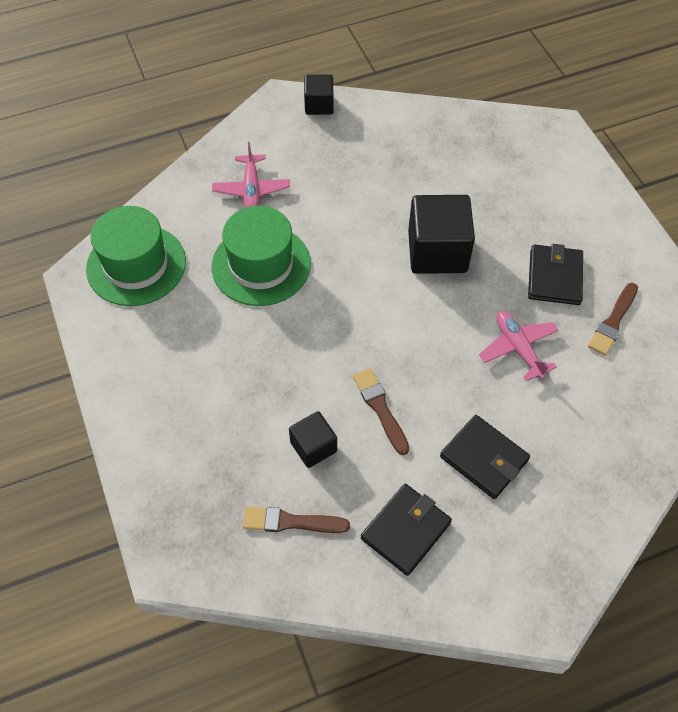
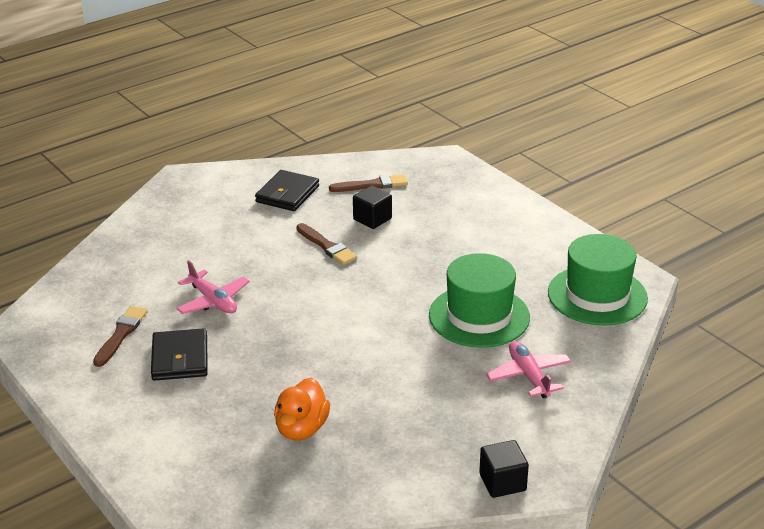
camera: 165 degrees right, 25 degrees down
(437, 252) = (306, 357): black cube -> none
(456, 180) = (301, 428): none -> orange duck
(484, 458) = (235, 234): black wallet -> none

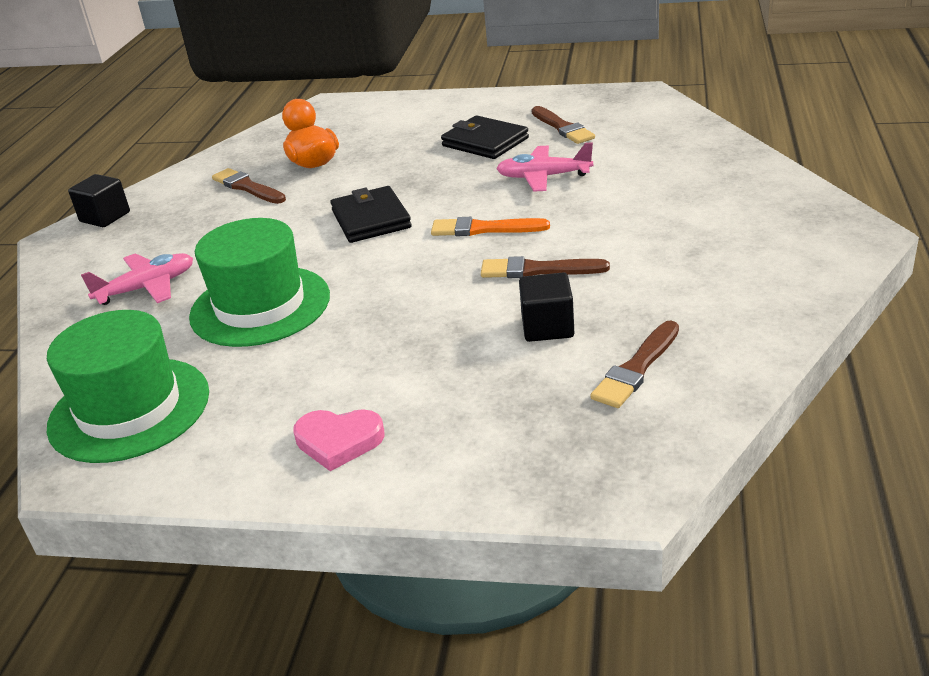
camera: 140 degrees right, 0 degrees up
(287, 194) = (705, 290): black wallet -> black wallet (371, 219)
(305, 287) = (484, 229): none -> orange brush
(374, 436) = (247, 187): none -> brown brush
(519, 226) = (339, 441): none -> pink heart
(528, 376) = (147, 288): pink plane -> pink plane turned 60 degrees counterclockwise

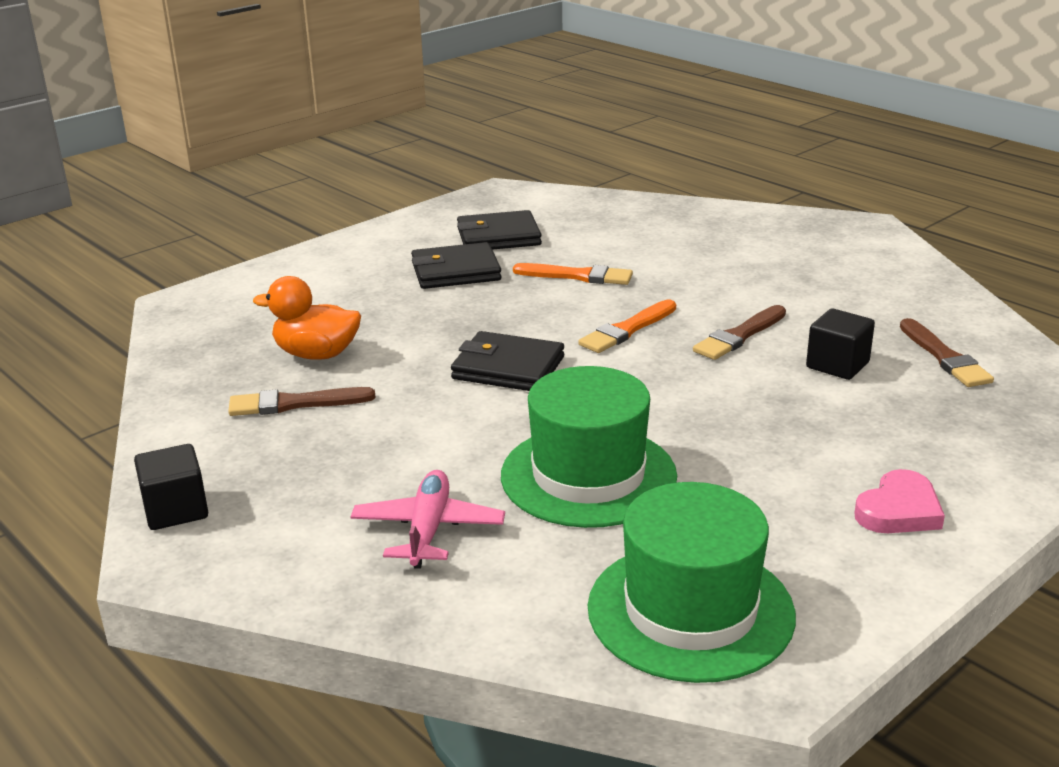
camera: 55 degrees left, 5 degrees down
(543, 177) = (577, 276): pink plane -> orange brush
(562, 127) = (498, 236): brown brush -> black wallet

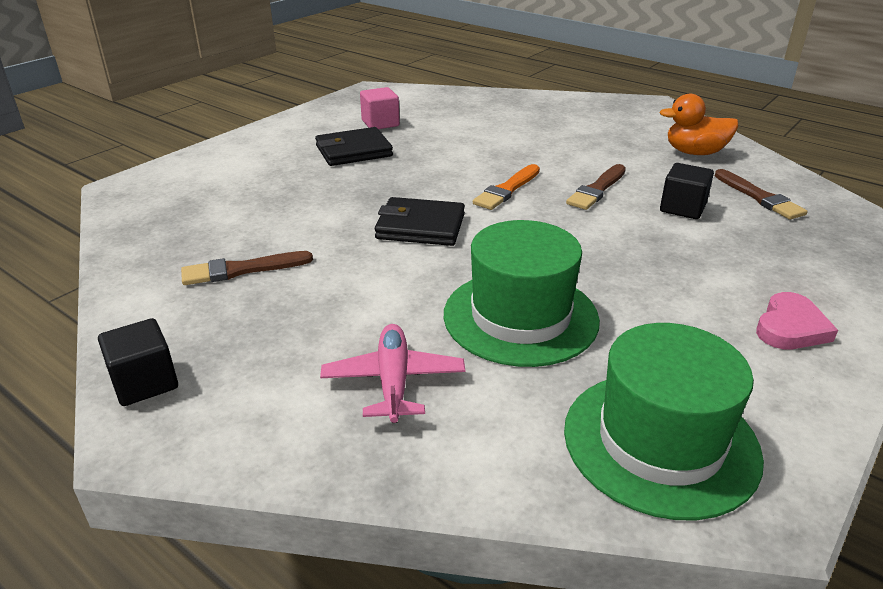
camera: 10 degrees left, 5 degrees up
(316, 354) = (252, 225): orange duck -> orange duck (695, 153)
(498, 236) = (380, 123): black wallet -> pink cube
(577, 276) = (453, 150): orange brush -> none

